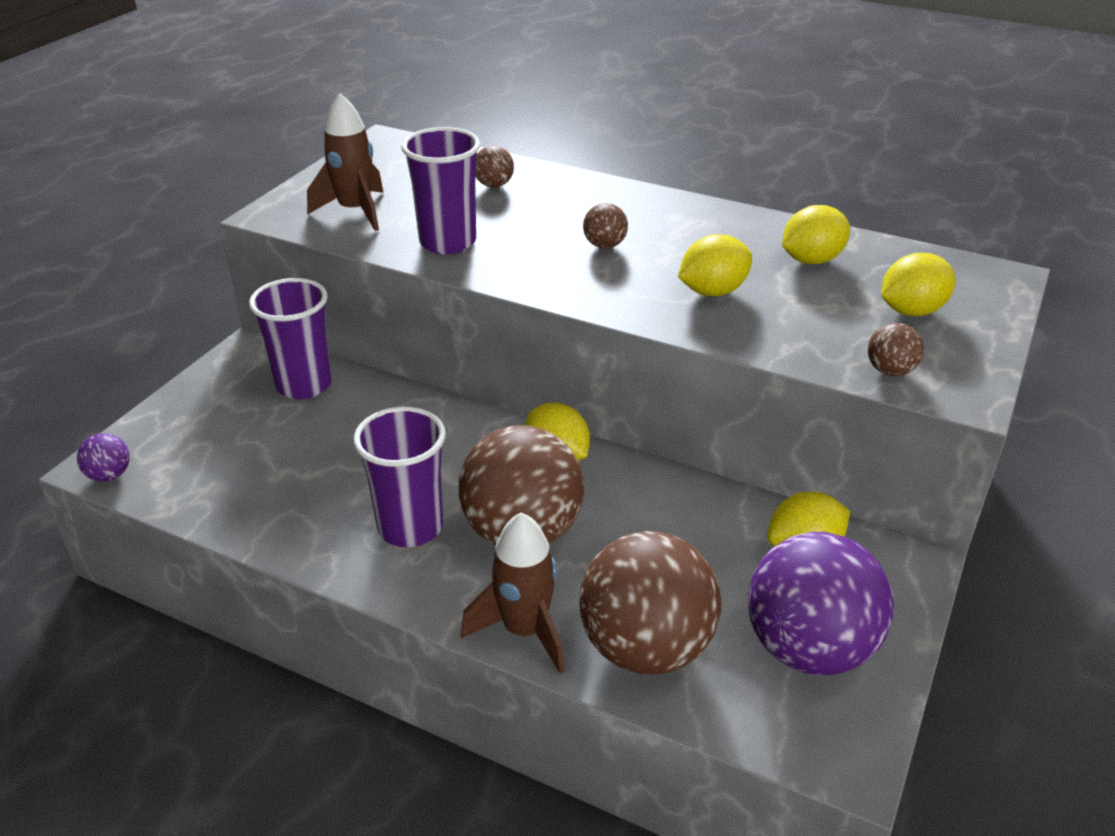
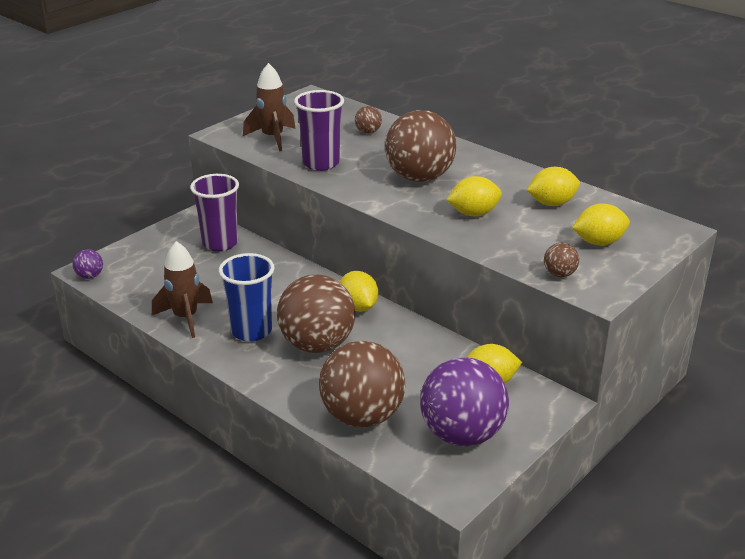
camera: 15 degrees right, 5 degrees down
(410, 527) = (251, 331): purple cup -> blue cup
(524, 630) = (294, 395): brown rocket -> brown rocket (185, 318)
(604, 245) = (419, 177): brown ball -> brown ball, size x2.37

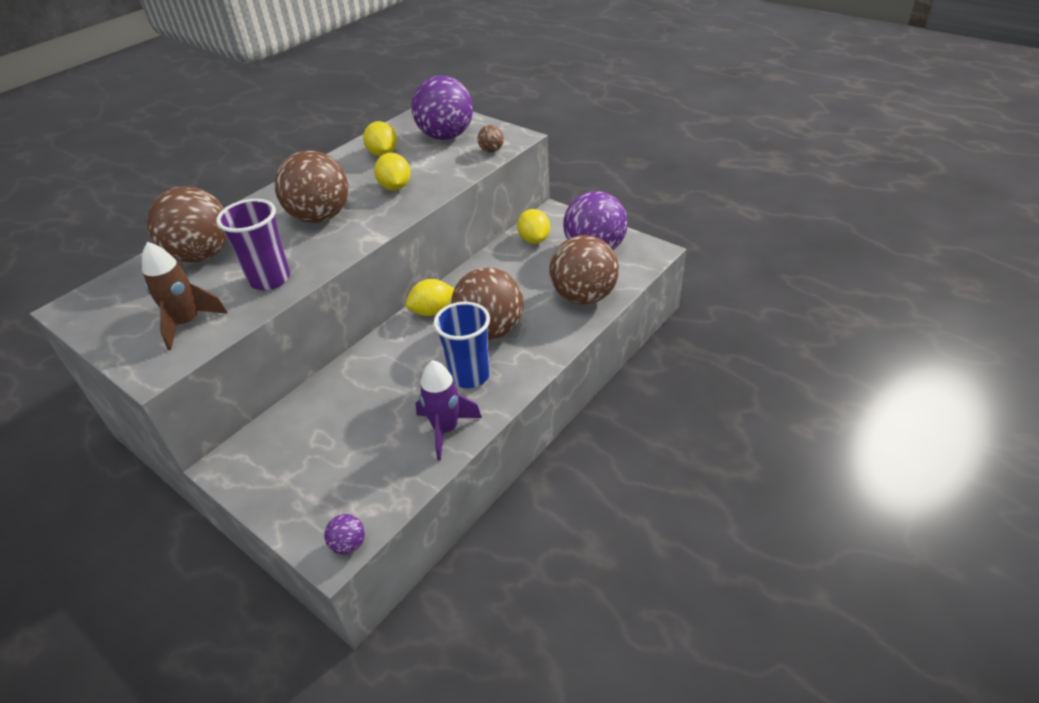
camera: 90 degrees left, 10 degrees up
(185, 318) = (446, 429): brown rocket -> purple rocket
(220, 243) = (294, 428): purple cup -> none
(368, 132) = (202, 255): brown ball -> brown ball, size x2.37
(598, 242) = (446, 136): yellow lemon -> purple ball

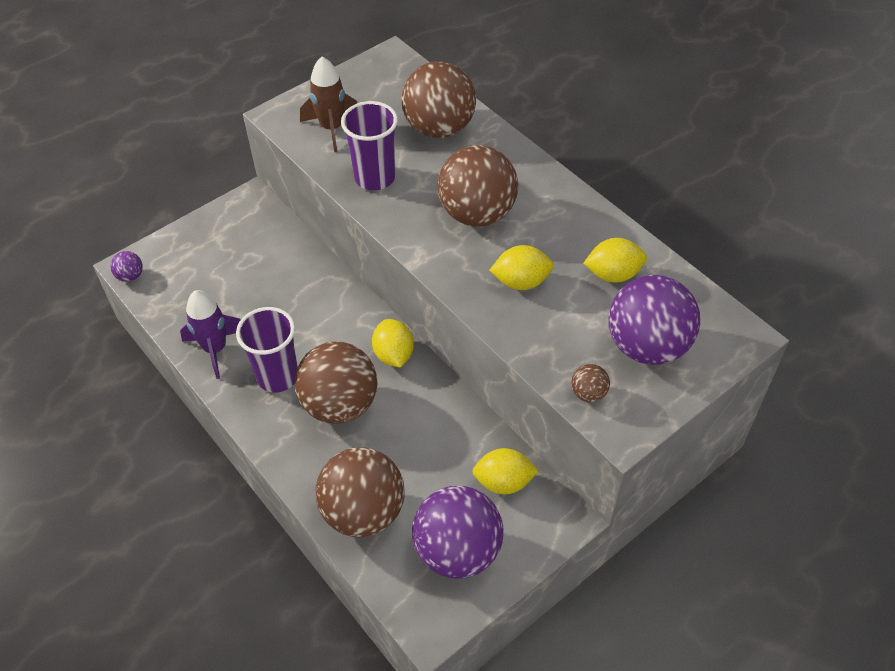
camera: 100 degrees right, 10 degrees up
(470, 375) = (277, 376): blue cup -> purple cup

